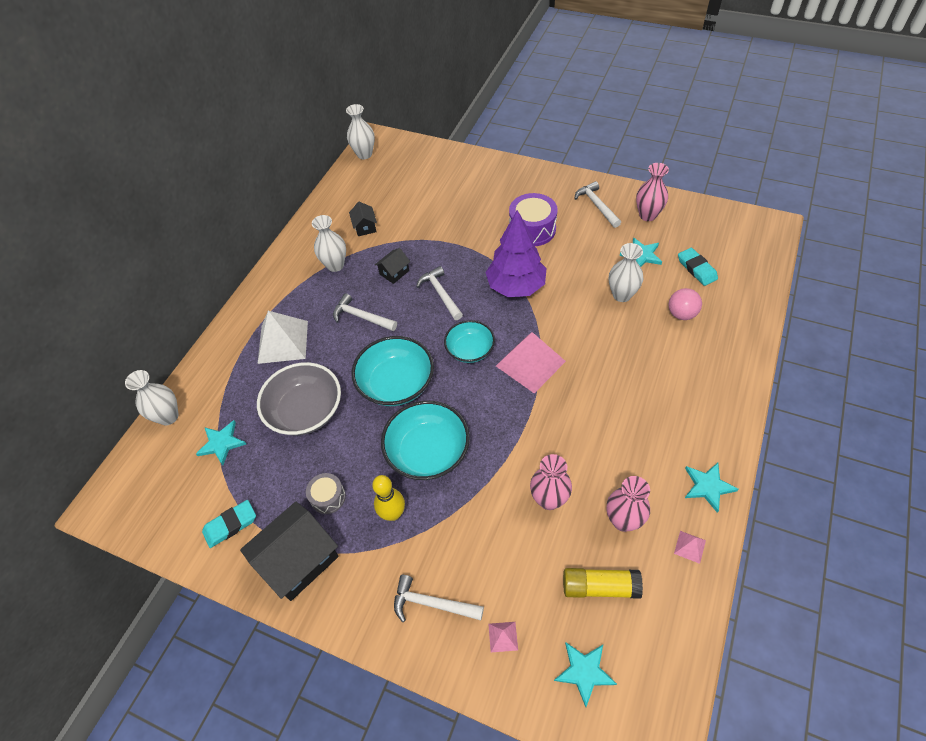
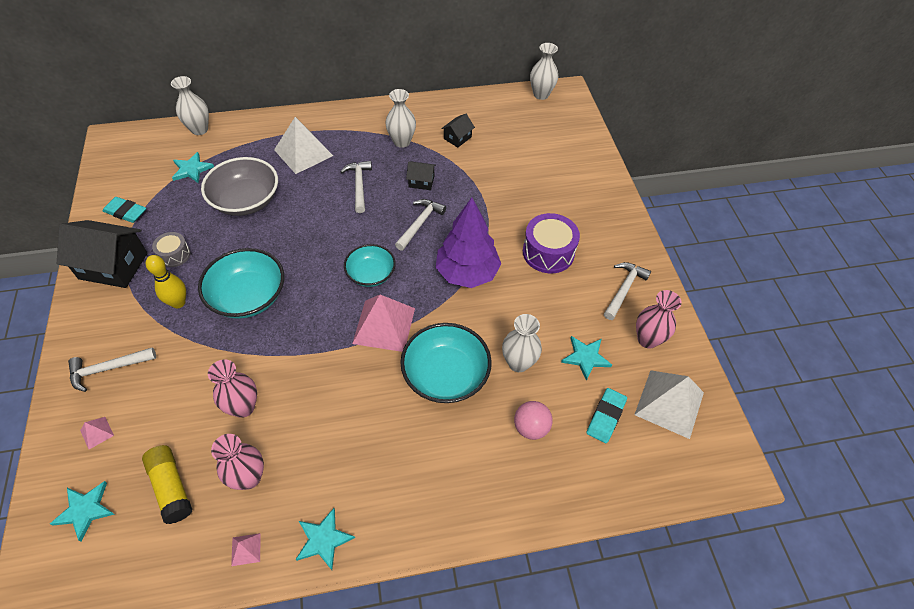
camera: 50 degrees right, 0 degrees up
(396, 383) = (304, 242): turquoise bowl -> turquoise bowl (445, 375)
(432, 603) = (108, 369): white hammer -> white hammer turned 90 degrees counterclockwise
(705, 231) = (669, 403): none -> white pyramid

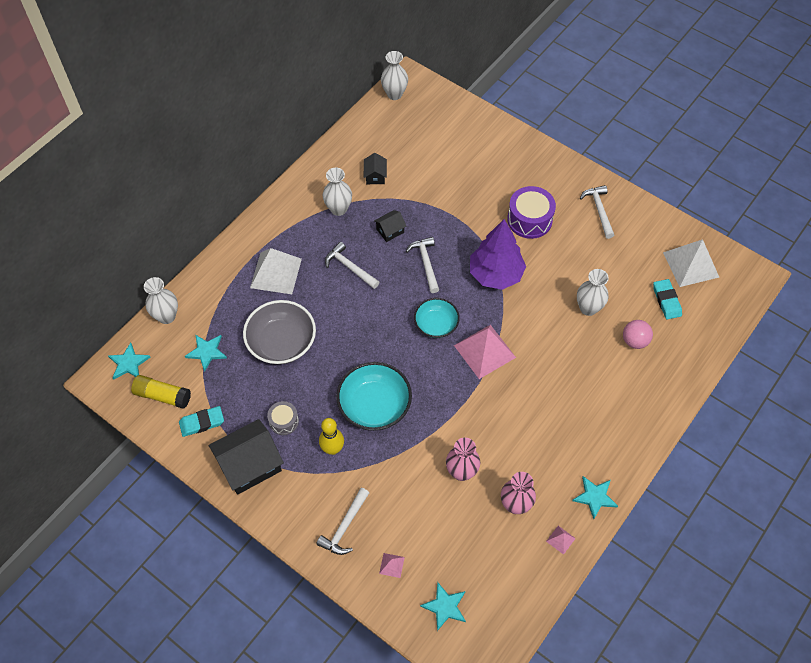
camera: 40 degrees left, 5 degrees up
(171, 487) = (478, 550): yellow glue stick -> yellow glue stick (163, 396)
(445, 375) = (556, 350): turquoise bowl -> none
(585, 357) = (621, 273): turquoise star -> turquoise star (128, 363)
(647, 339) = (643, 233): pink vase -> none

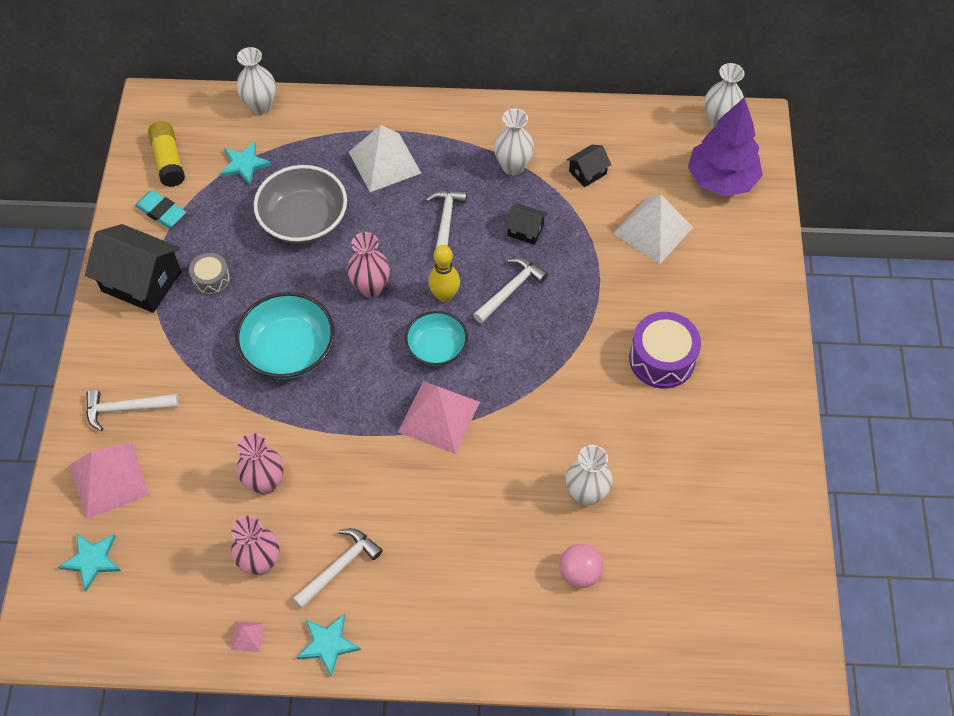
camera: 55 degrees right, 0 degrees up
(128, 363) = (185, 111): turquoise star -> none
(332, 449) = (209, 343): yellow bowling pin -> yellow bowling pin (444, 295)
(364, 334) = (371, 287): none -> pink vase
(391, 565) = (109, 479): pink pyramid -> pink pyramid, size x2.33
(495, 274) = (553, 368): purple tree -> purple tree (721, 180)
(599, 210) = (742, 427): white hammer -> white hammer (339, 567)
(666, 301) = (670, 579): turquoise eraser -> none
(691, 264) = (751, 579): white pyramid -> white pyramid (653, 230)

